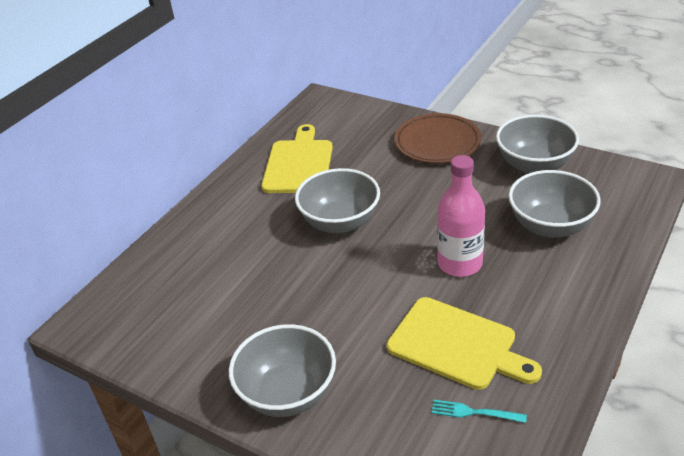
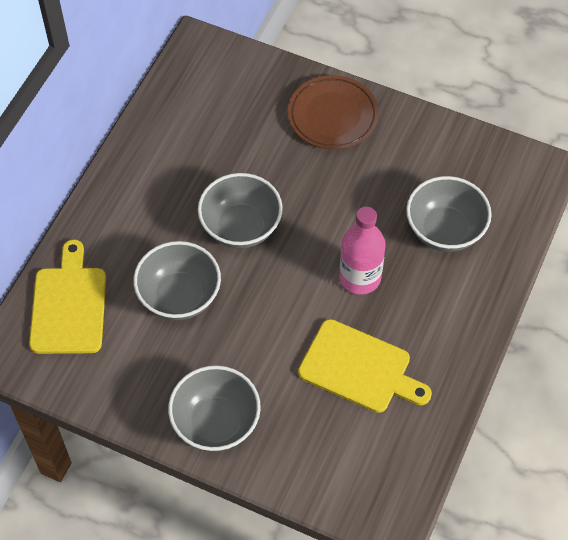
camera: 10 degrees left, 20 degrees up
(298, 164) = (188, 146): yellow cutting board -> yellow cutting board (68, 305)
(474, 412) = (375, 434): turquoise fork -> none
(534, 165) = (432, 149): grey bowl -> grey bowl (179, 296)

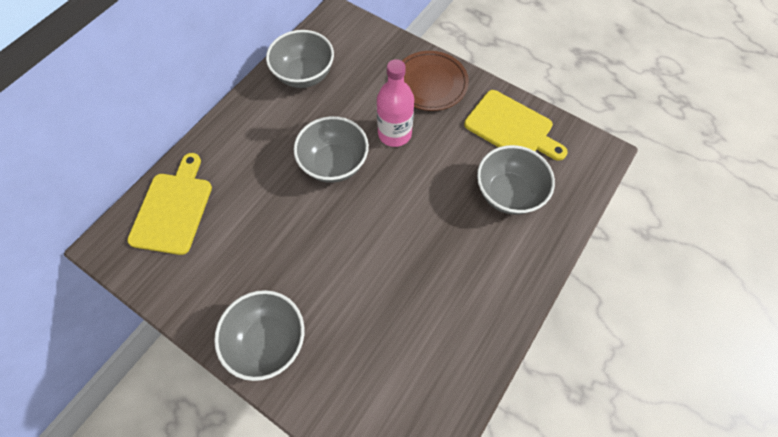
camera: 10 degrees right, 5 degrees up
(179, 296) = (267, 216): grey bowl -> grey bowl (304, 75)
(359, 368) = (409, 309): yellow cutting board -> yellow cutting board (512, 127)
(360, 277) = (426, 224): pink bottle -> pink bottle (394, 134)

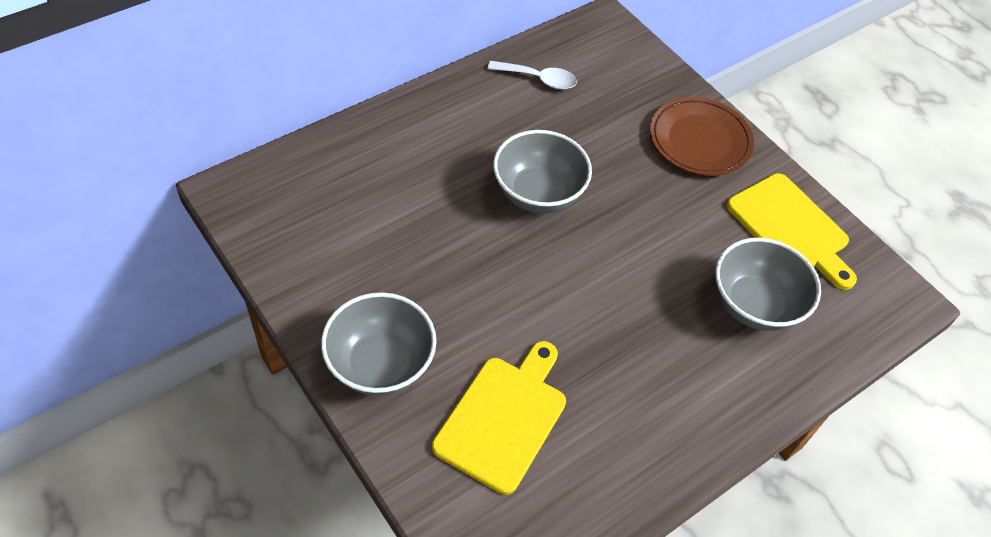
camera: 15 degrees right, 10 degrees down
(173, 209) = (321, 178): yellow cutting board -> yellow cutting board (503, 418)
(304, 75) = (539, 79): grey bowl -> white spoon
(394, 134) = (629, 184): pink bottle -> none

